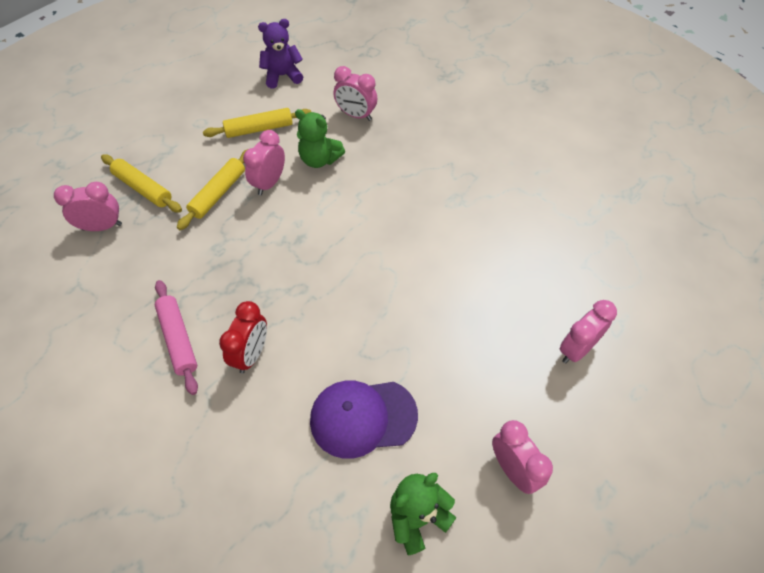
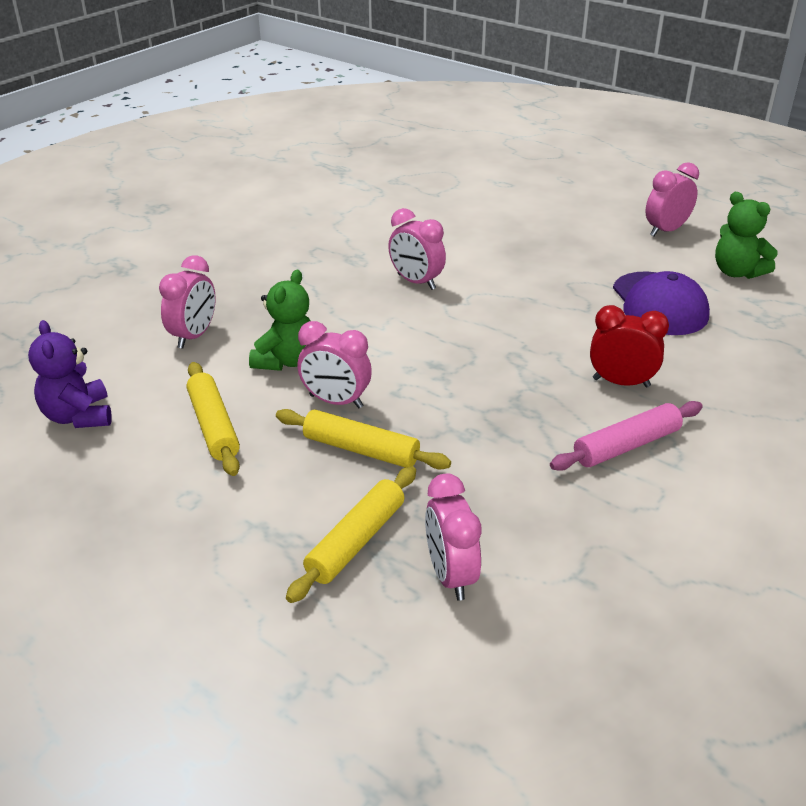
camera: 95 degrees left, 20 degrees down
(576, 349) = (533, 201): pink clock -> pink clock (416, 282)

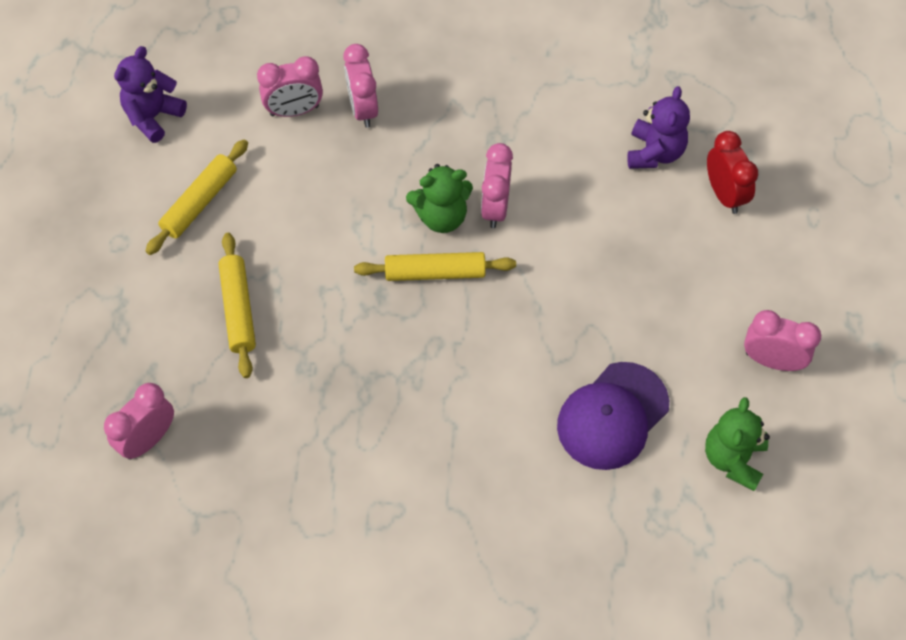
camera: 55 degrees right, 25 degrees up
(286, 361) = (309, 192): green teddy bear -> green teddy bear (441, 216)
(336, 401) = (282, 258): pink clock -> pink clock (363, 109)
(356, 541) = (144, 365): yellow rolling pin -> yellow rolling pin (435, 272)
(448, 208) = (654, 152): none -> purple teddy bear
(621, 382) = (455, 441): red clock -> red clock (724, 194)
(626, 446) = (368, 483): pink rolling pin -> none

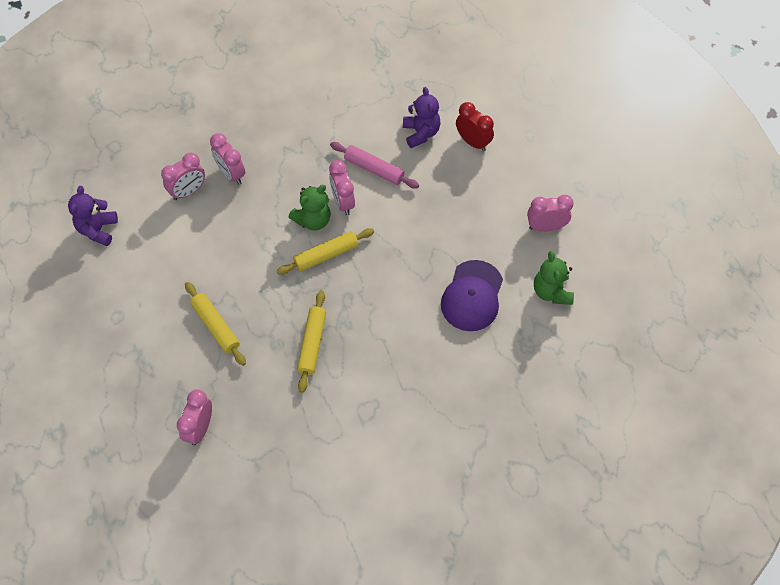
camera: 25 degrees left, 0 degrees up
(199, 202) = (156, 271): yellow rolling pin -> yellow rolling pin (312, 344)
(562, 178) = (374, 169): none -> pink rolling pin

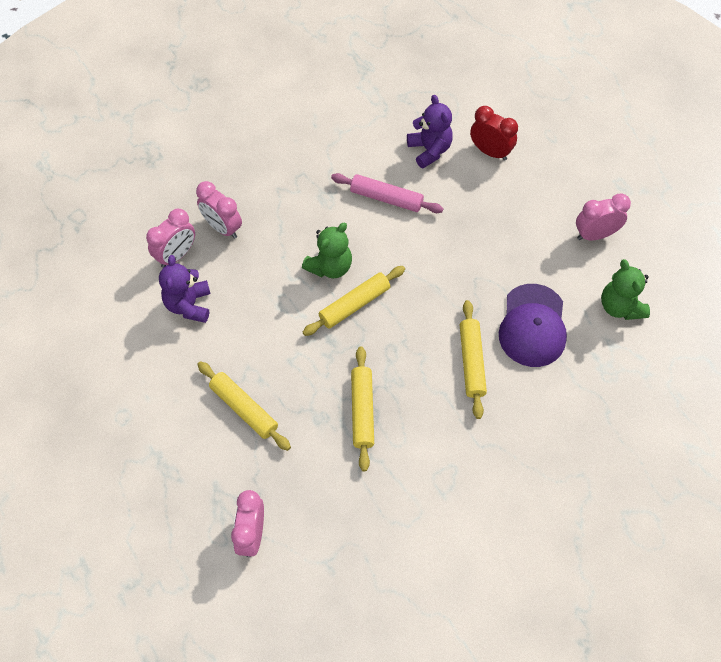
camera: 10 degrees left, 0 degrees up
(98, 229) = (78, 316): purple teddy bear -> purple teddy bear (189, 305)
(343, 202) = (359, 241): pink clock -> none
(413, 318) = (471, 362): none -> yellow rolling pin

